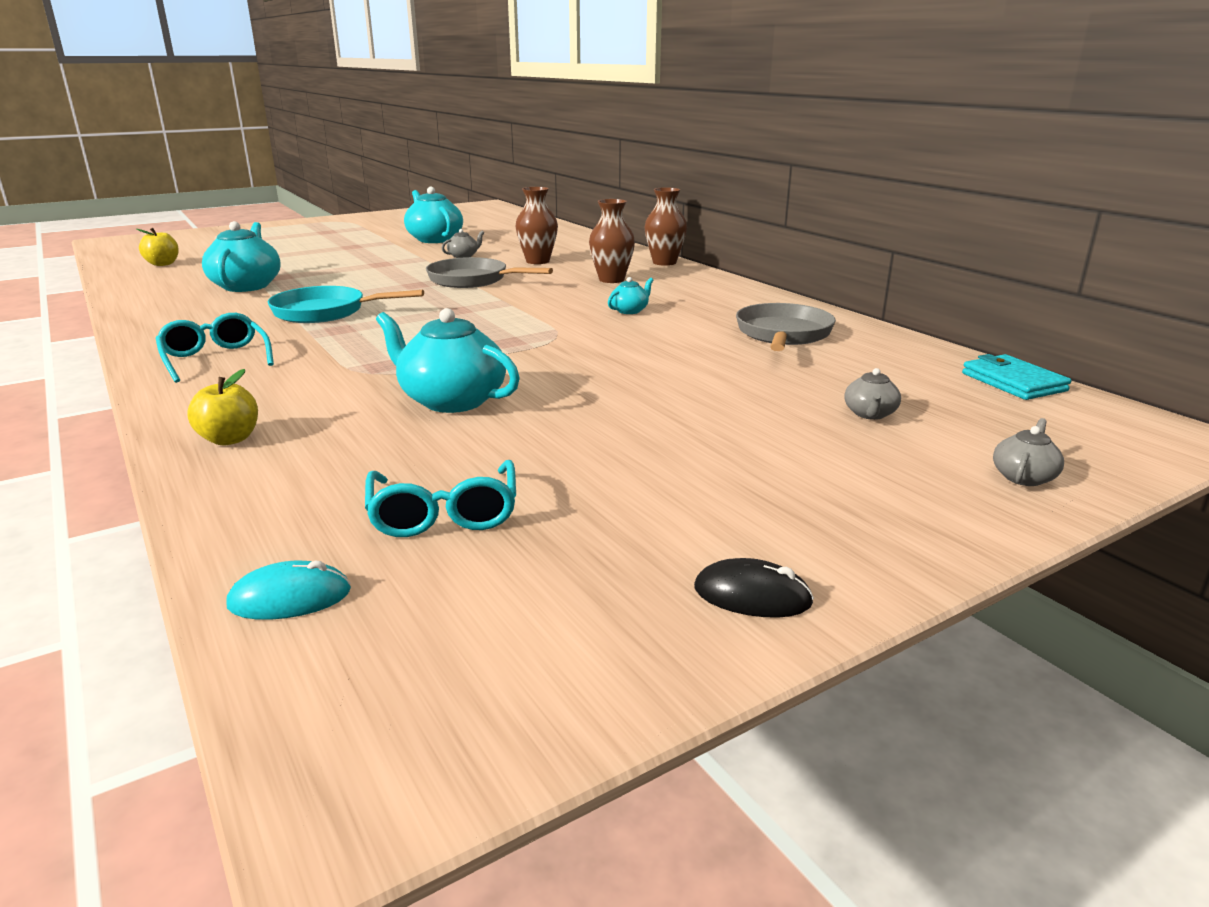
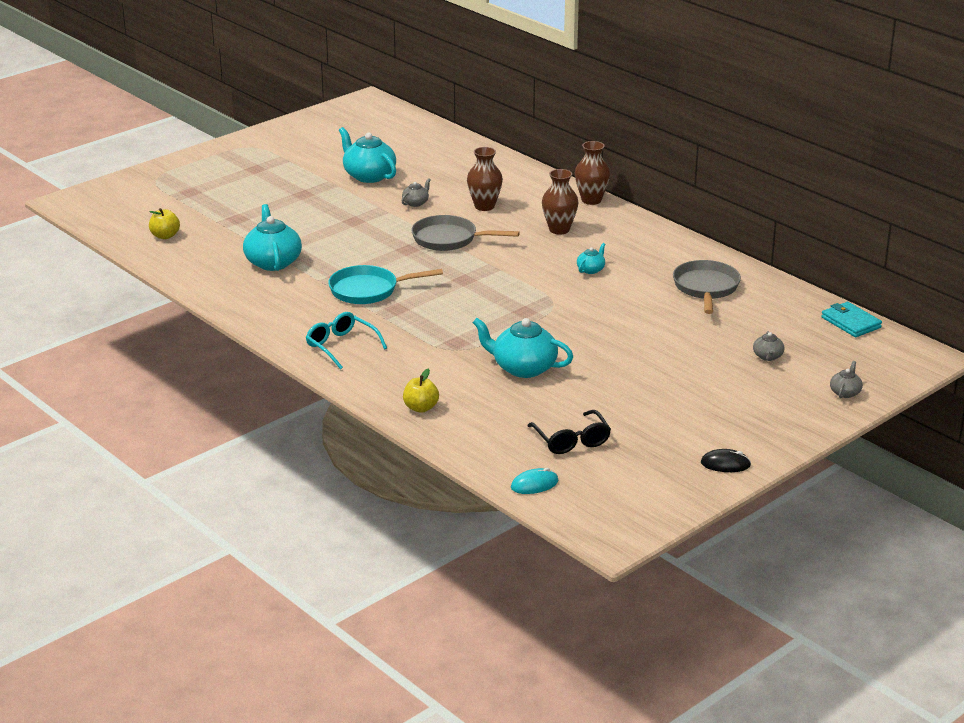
camera: 10 degrees left, 5 degrees up
(444, 513) = (571, 440): turquoise glasses -> black glasses

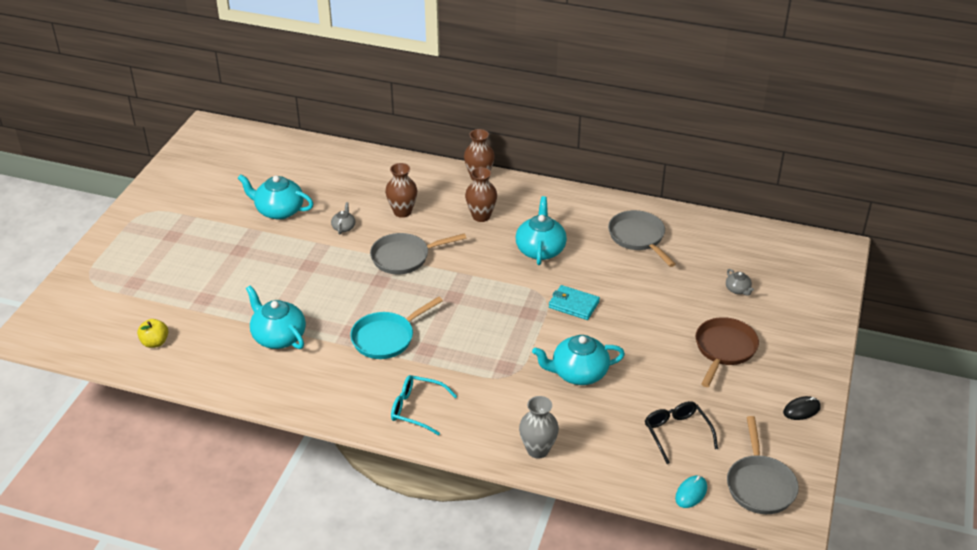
camera: 30 degrees left, 10 degrees up
(421, 408) = (538, 450): yellow apple -> grey vase
(571, 440) = (677, 434): black glasses -> black glasses turned 150 degrees counterclockwise
(591, 270) = (540, 250): turquoise teapot -> turquoise teapot, size x2.05
(612, 502) = (760, 485): none -> grey pan
(696, 396) = (724, 349): none -> brown pan
(845, 392) = (817, 304): grey teapot -> none
(851, 322) = (762, 234): turquoise wallet -> turquoise wallet (573, 304)

